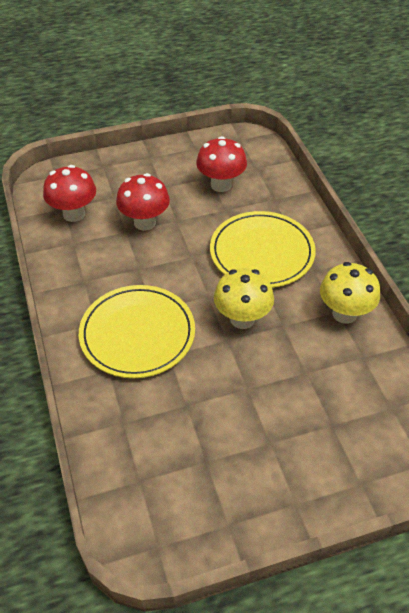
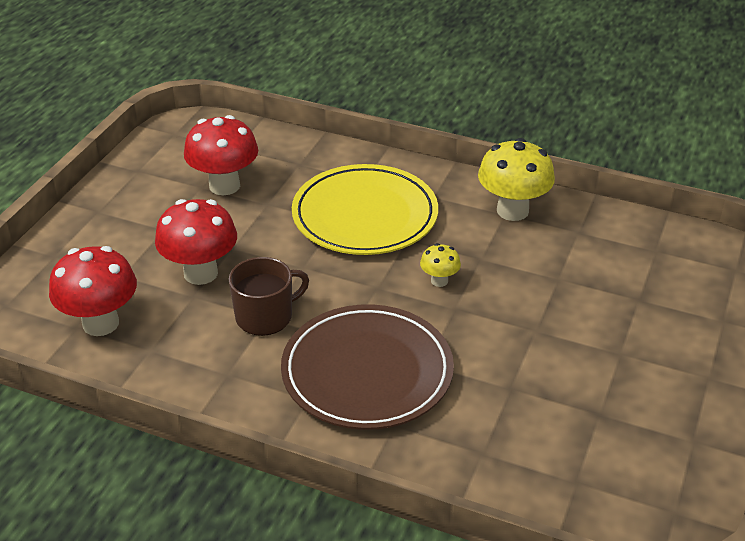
camera: 50 degrees left, 10 degrees down
(137, 334) = (367, 372): yellow plate -> brown plate
(138, 267) = (265, 316): none -> brown mug
(242, 319) = (439, 281): yellow mushroom -> yellow mushroom, size x0.50

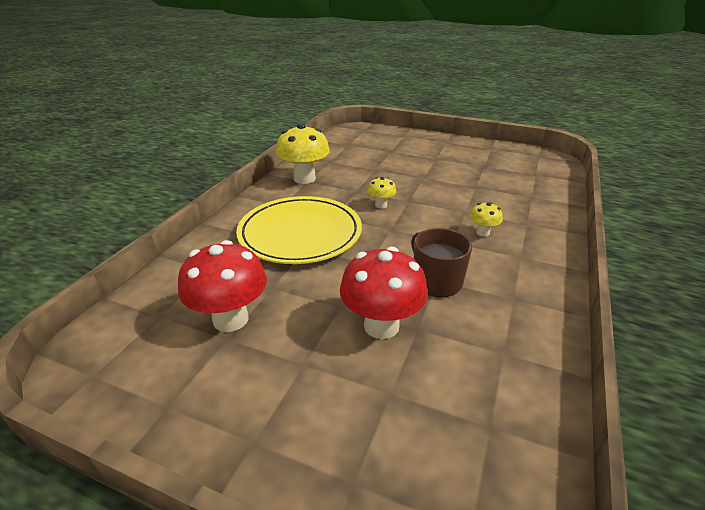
camera: 90 degrees left, 5 degrees down
(100, 323) = (477, 402): red mushroom -> none
(367, 372) = (482, 233): brown plate -> yellow mushroom

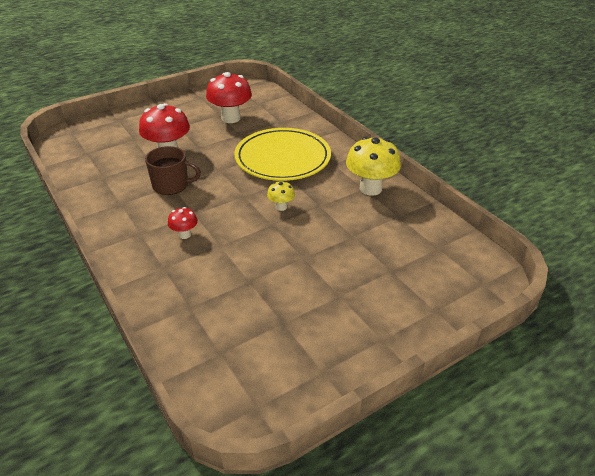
camera: 125 degrees right, 5 degrees up
(482, 233) = (184, 234): yellow mushroom -> red mushroom

